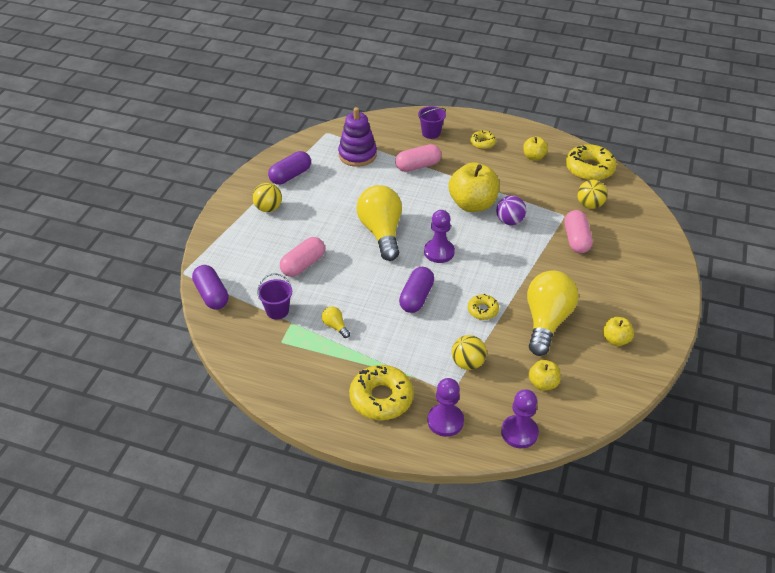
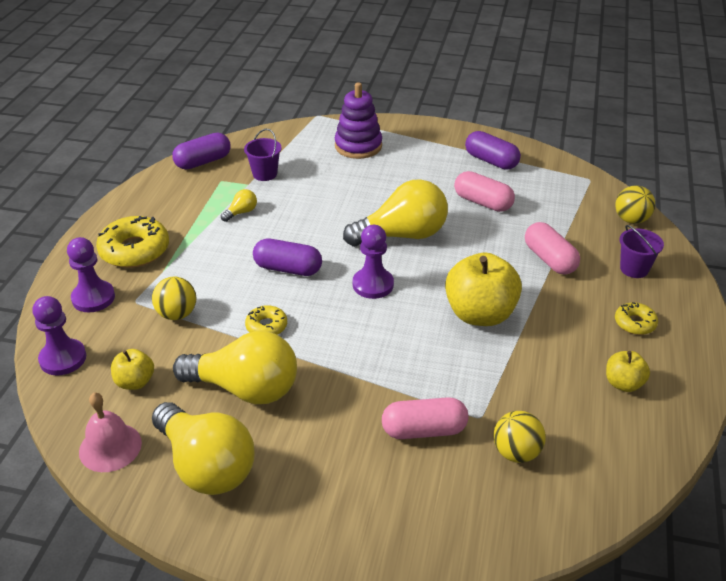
camera: 85 degrees right, 5 degrees down
(211, 295) = (287, 134): purple capsule -> purple capsule (203, 162)
(268, 208) = (427, 152): yellow ball -> yellow ball (631, 220)
(303, 265) = (336, 183): pink capsule -> pink capsule (482, 202)
(357, 155) = (553, 207): purple stacking toy -> purple stacking toy (358, 146)
(509, 221) = (451, 353): purple ball -> none
(589, 168) = (620, 458): yellow donut -> none
(606, 392) = (110, 447): none -> pink bell
(615, 340) = (206, 465): yellow apple -> yellow light bulb

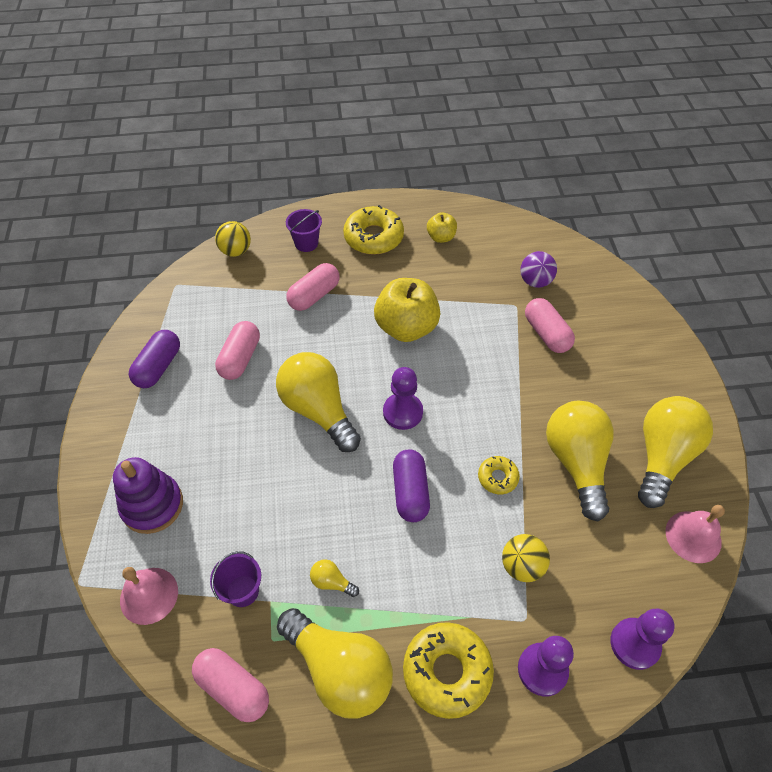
camera: 110 degrees left, 15 degrees up
(135, 382) = (621, 556): yellow apple -> none
(178, 204) = (339, 669): none -> yellow light bulb
(203, 162) = (233, 688): purple capsule -> pink capsule
(290, 139) = (149, 595): none -> pink bell
(516, 452) = (535, 281): yellow ball -> purple ball
(635, 323) = (373, 237): yellow donut -> yellow donut, size x1.86

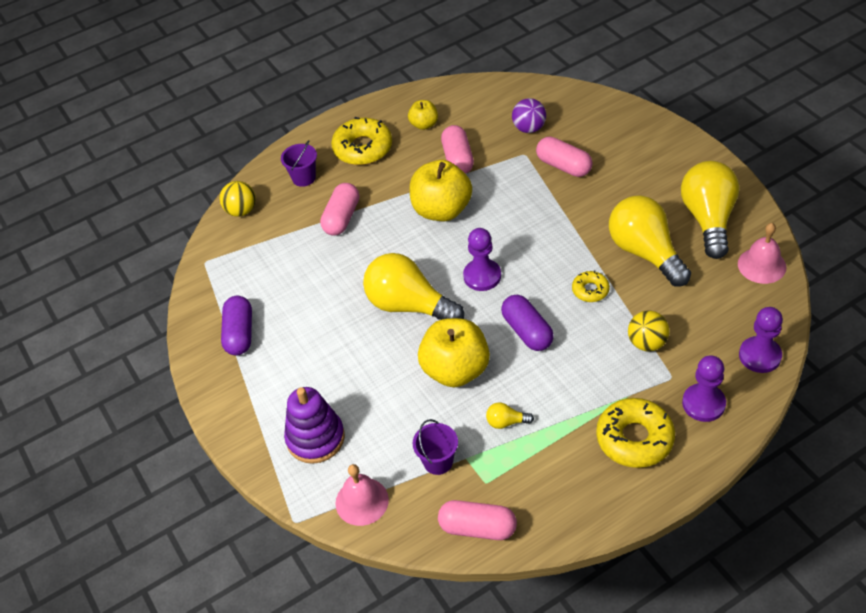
camera: 20 degrees left, 5 degrees down
(240, 358) = (310, 295): pink capsule -> pink capsule (458, 159)
(319, 499) = (455, 370): none -> yellow apple
(339, 669) = (552, 476): yellow light bulb -> none

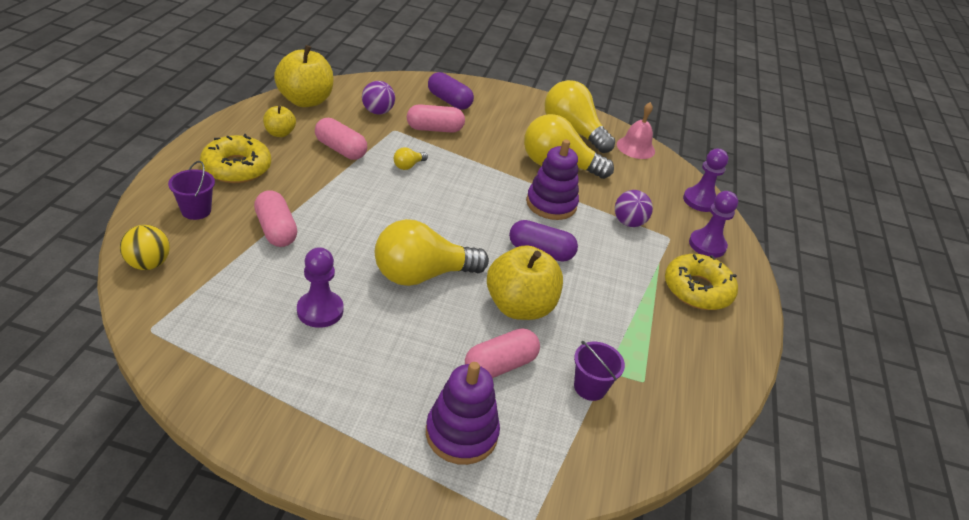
camera: 55 degrees left, 10 degrees down
(240, 334) = (270, 379): purple capsule -> purple capsule (449, 101)
(362, 501) = (567, 463): pink bell -> none
(442, 210) = (368, 191): yellow apple -> yellow apple (305, 101)
(478, 528) = (680, 421): pink capsule -> pink capsule (500, 365)
(482, 276) = (459, 227): purple pawn -> purple pawn (320, 310)
(506, 422) = (603, 326): yellow light bulb -> yellow light bulb (408, 166)
(590, 290) = (551, 204): yellow donut -> purple stacking toy
(647, 343) = (628, 222): yellow ball -> purple ball

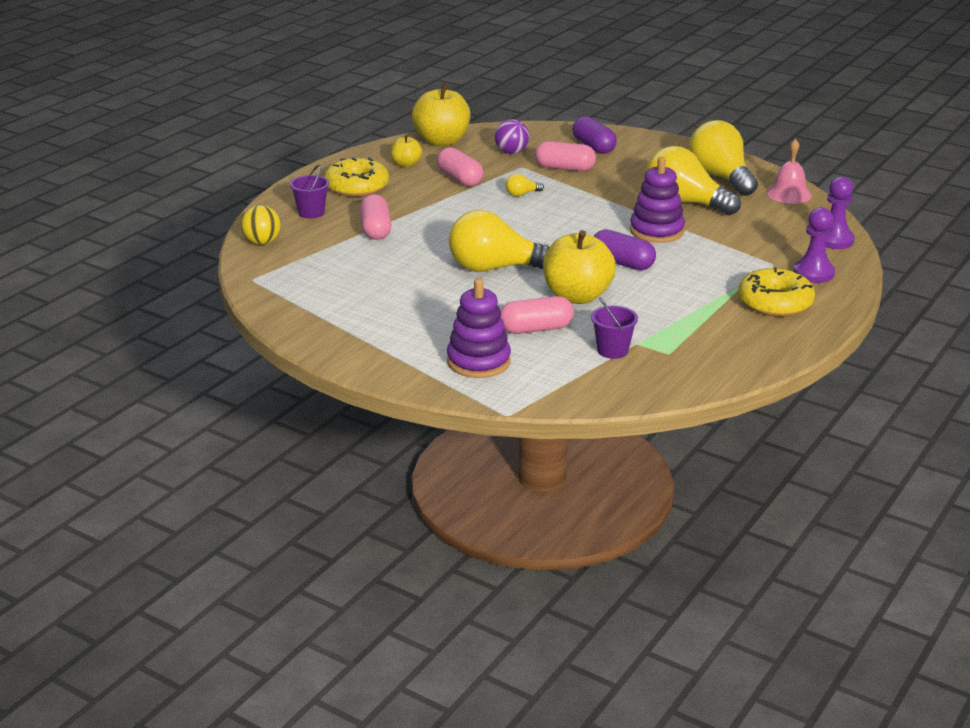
camera: 25 degrees right, 10 degrees down
(320, 310) = (392, 282): purple pawn -> none
(628, 222) = (734, 250): purple ball -> none

